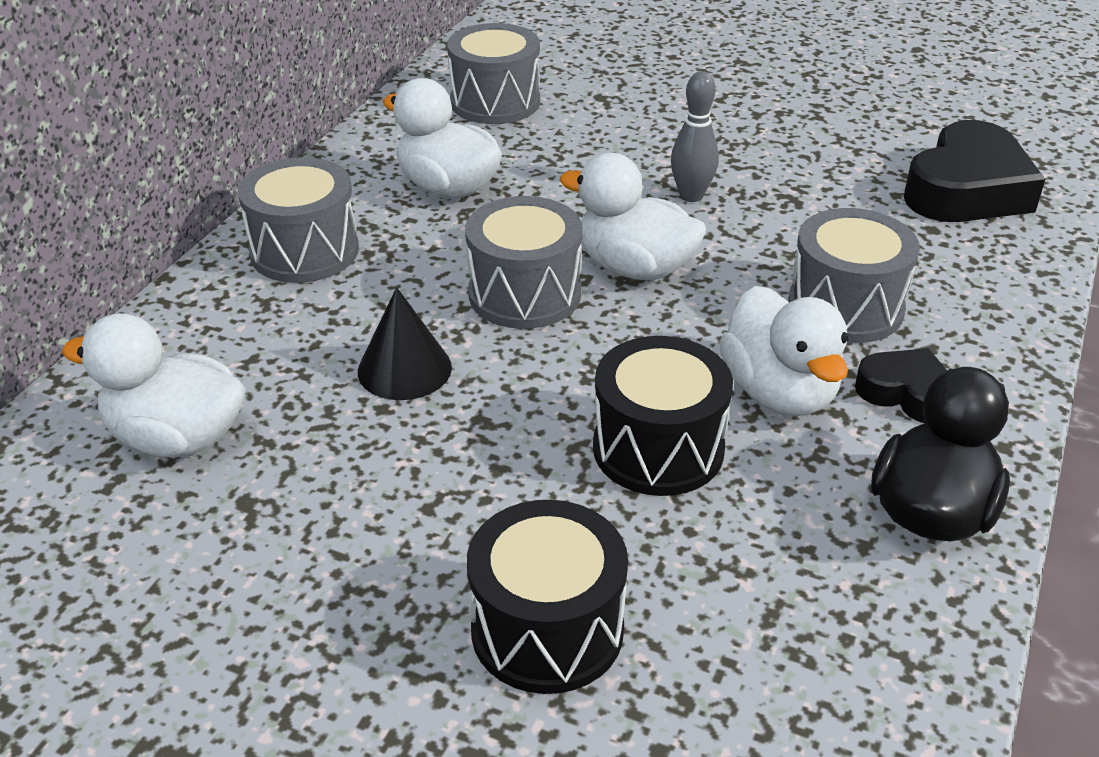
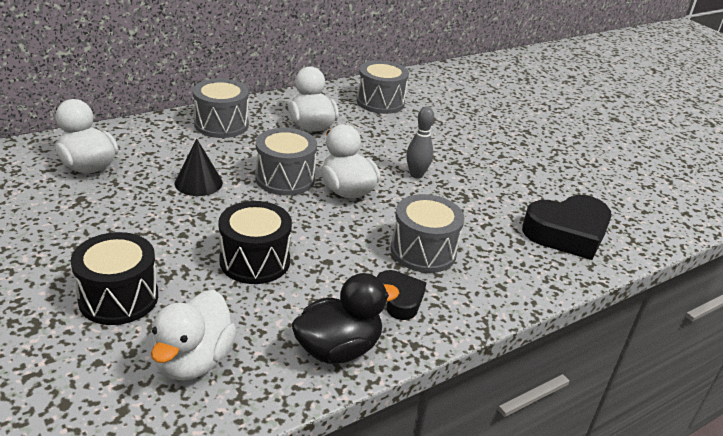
camera: 30 degrees right, 5 degrees down
(779, 392) = (339, 268): white duck -> white duck (193, 361)

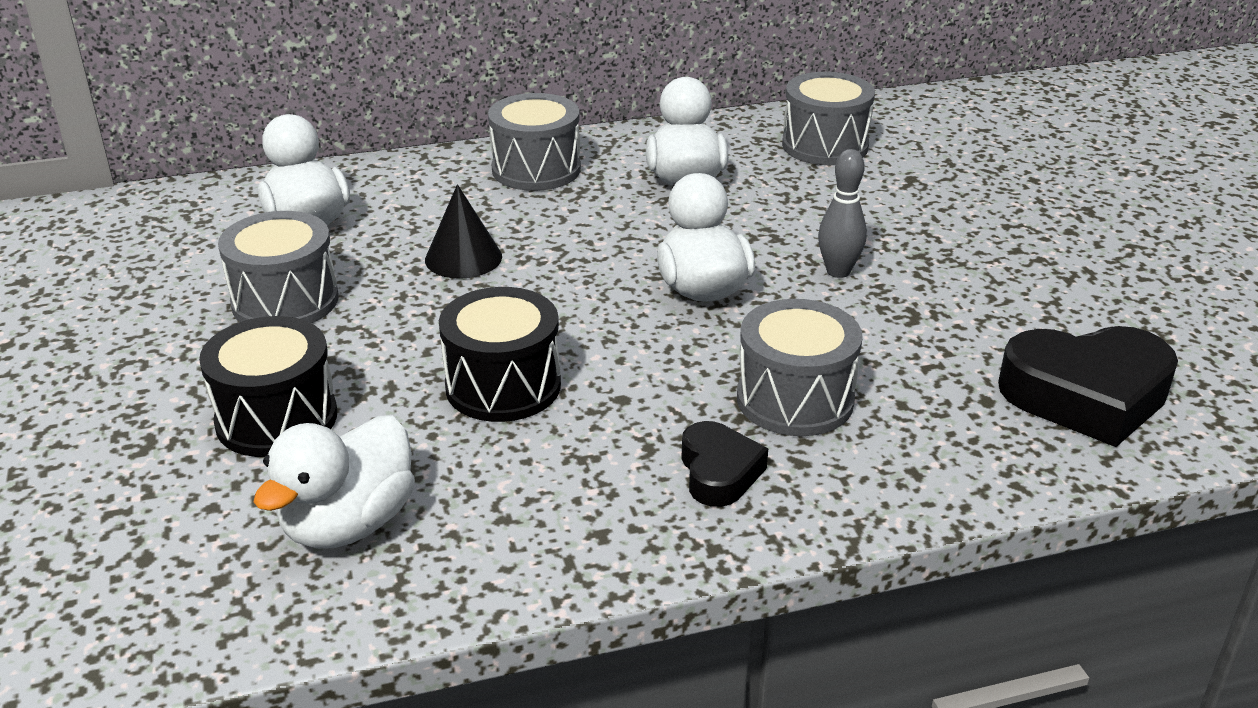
camera: 20 degrees right, 0 degrees up
(285, 179) = (605, 262): grey drum -> grey drum (285, 301)
(338, 349) = (581, 537): black duck -> none

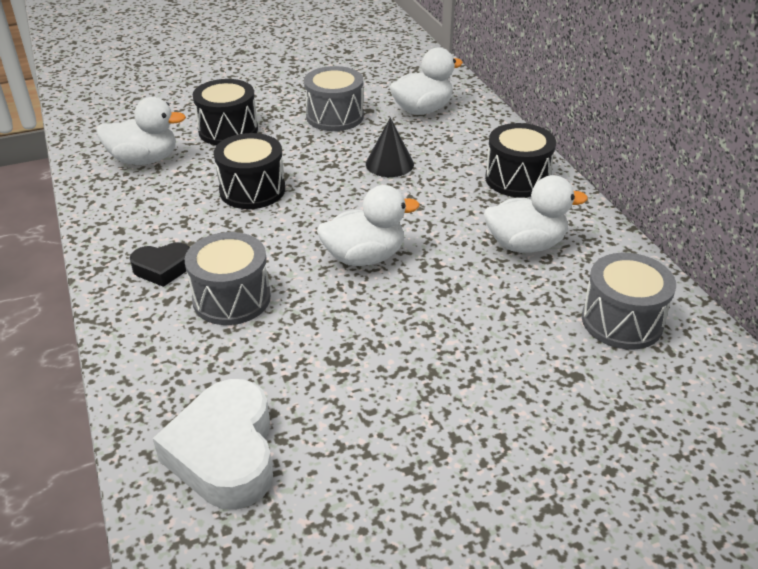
camera: 85 degrees right, 5 degrees up
(349, 524) = (144, 160): white duck -> white duck turned 150 degrees clockwise
(536, 169) = (517, 179): grey drum -> black drum
(838, 271) = (397, 323): grey bowling pin -> none
(1086, 396) = (225, 453): black heart -> white heart

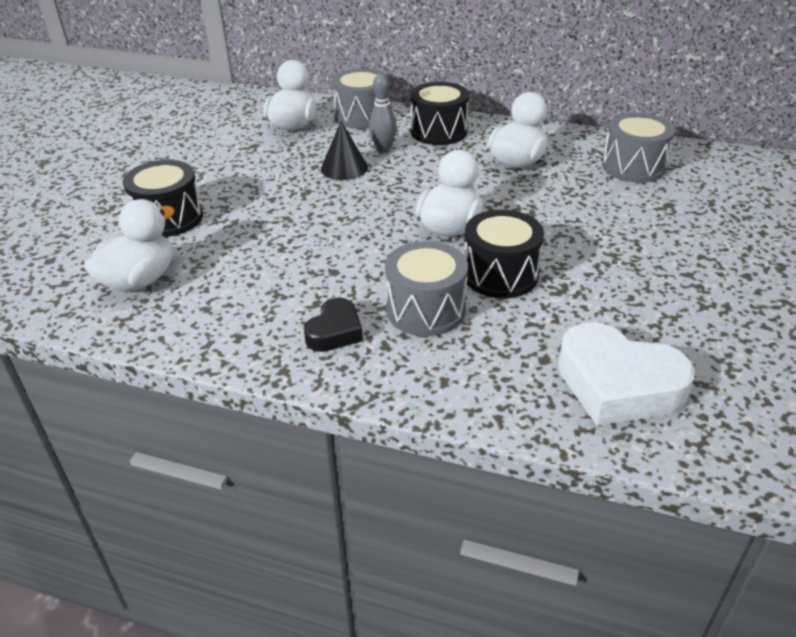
camera: 50 degrees left, 0 degrees up
(252, 190) = (284, 241): black drum -> black drum (500, 275)
(335, 116) = (238, 162): grey drum -> grey drum (361, 116)
(445, 167) = (383, 149): none -> grey bowling pin

